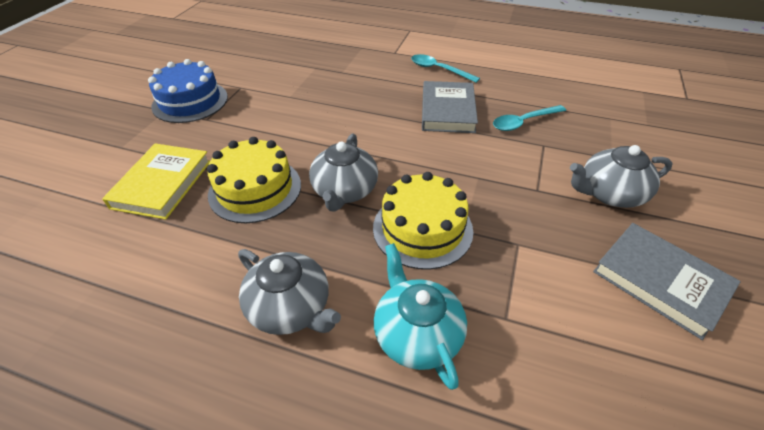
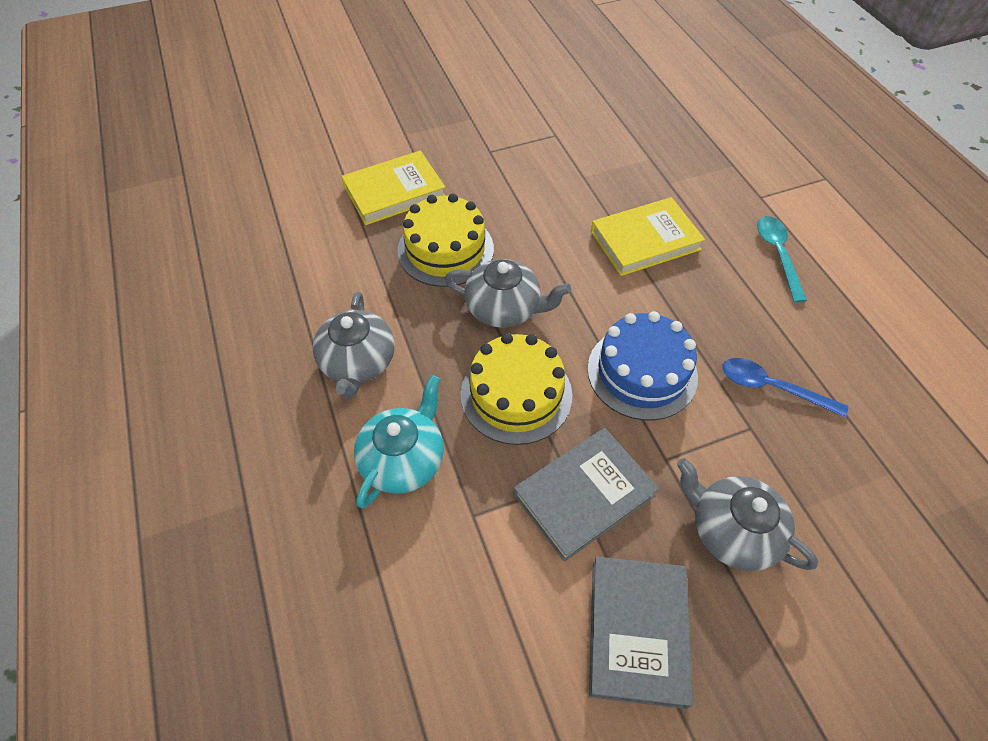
camera: 50 degrees right, 10 degrees up
(190, 101) = (498, 122): blue cake -> blue cake (642, 372)
(344, 191) = (504, 308): grey teapot -> grey teapot turned 135 degrees counterclockwise
(370, 103) = (645, 240): none -> yellow book
(447, 111) = (710, 309): grey book -> grey book (584, 495)
(523, 122) = (772, 388): turquoise spoon -> blue spoon

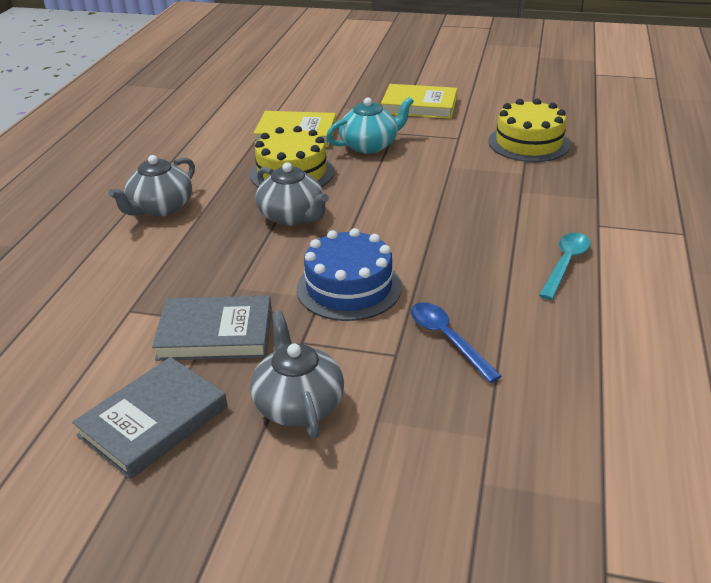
camera: 35 degrees right, 20 degrees down
(403, 459) = (125, 264): turquoise teapot -> turquoise teapot (370, 145)
(516, 394) = (240, 263): yellow cake -> yellow cake (529, 143)
(645, 240) = (453, 217): yellow book -> yellow book (419, 106)

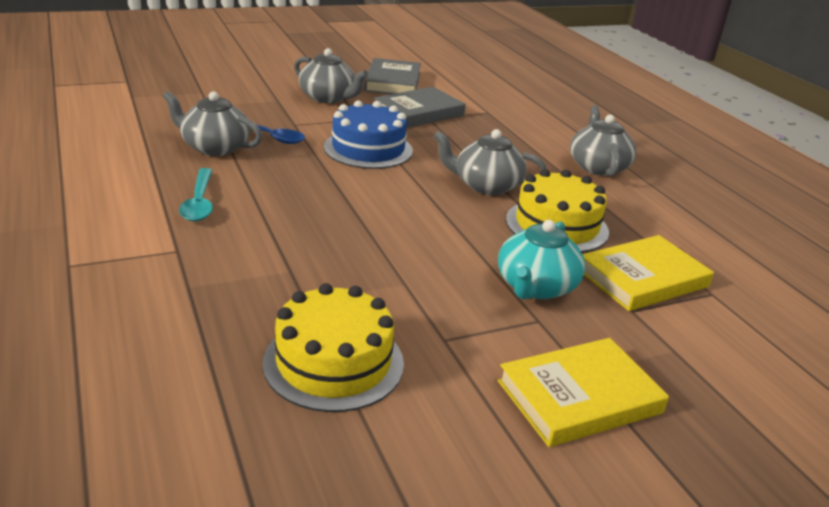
camera: 140 degrees right, 5 degrees down
(519, 336) = (214, 147): none -> grey teapot

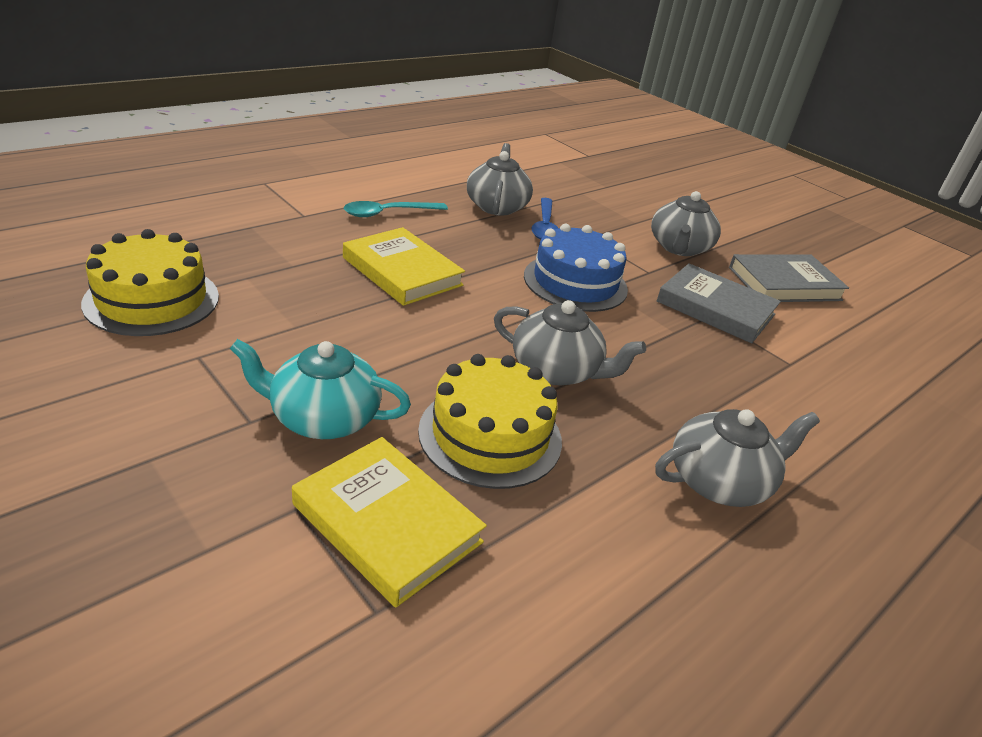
camera: 70 degrees right, 5 degrees up
(486, 185) = (557, 370): grey teapot -> grey teapot turned 120 degrees clockwise
(579, 397) = (101, 454): yellow book -> yellow book (402, 271)

